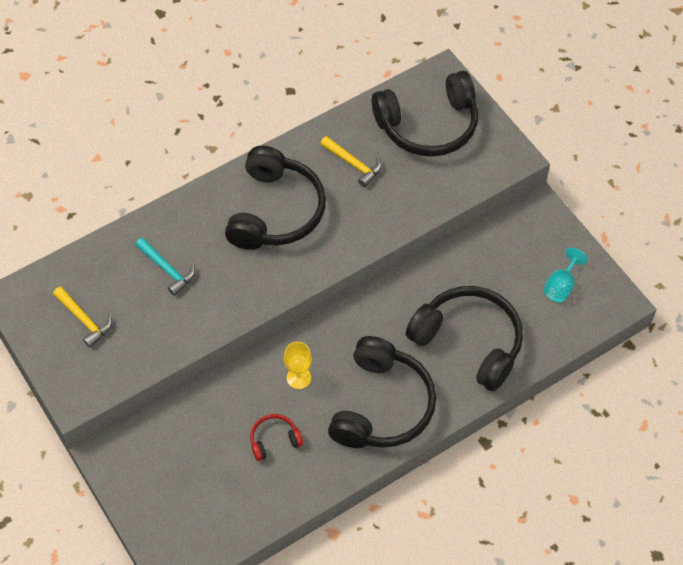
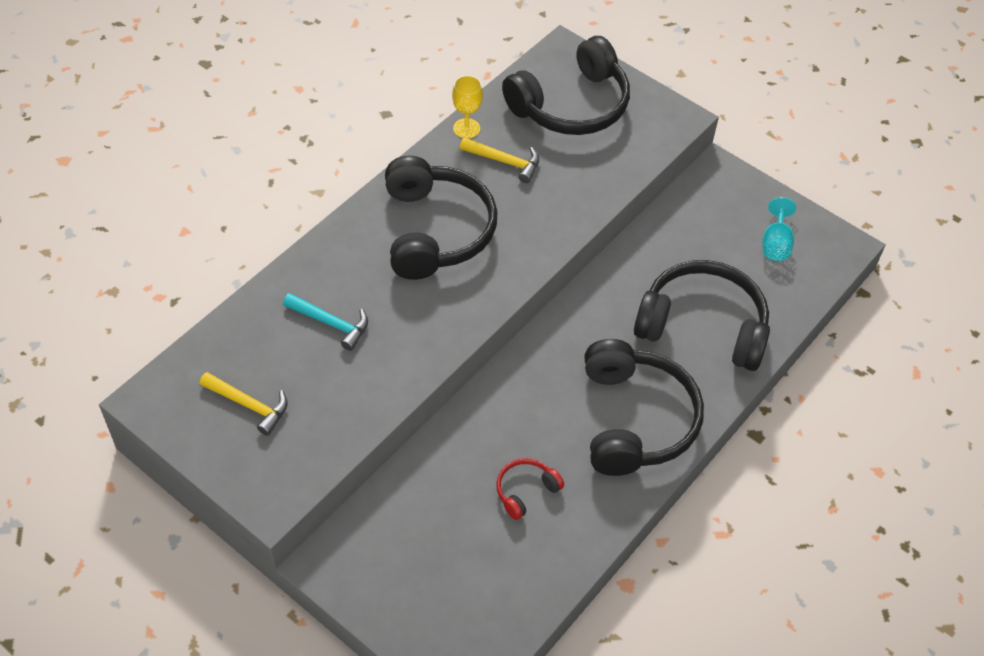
camera: 20 degrees left, 5 degrees down
(298, 378) = (526, 413): yellow goblet -> yellow goblet (466, 128)

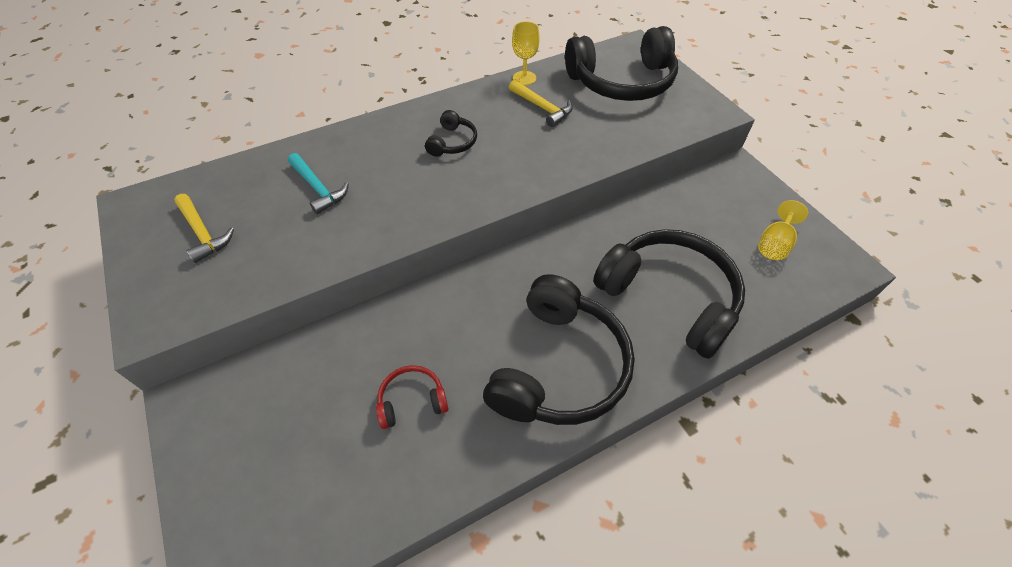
camera: 25 degrees right, 0 degrees up
(435, 231) = (452, 142): black headphones -> black headphones, size x0.45
(775, 244) = (774, 244): turquoise goblet -> yellow goblet

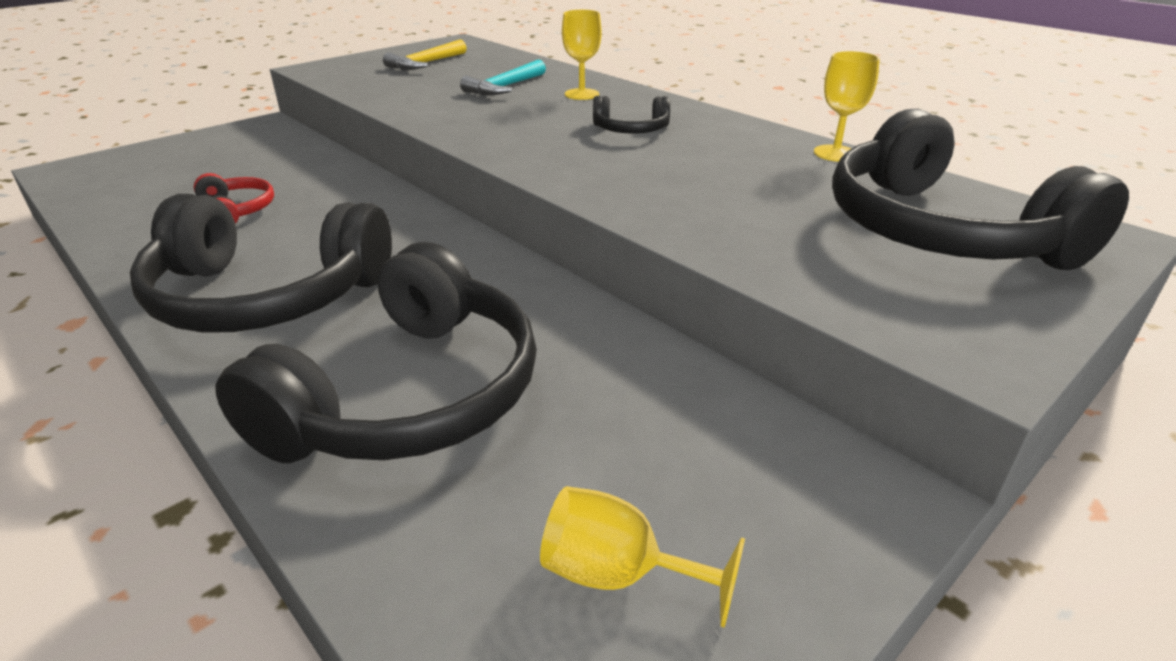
camera: 75 degrees right, 20 degrees down
(364, 150) = (581, 94): none -> yellow goblet
(542, 108) = (770, 173): yellow hammer -> none

